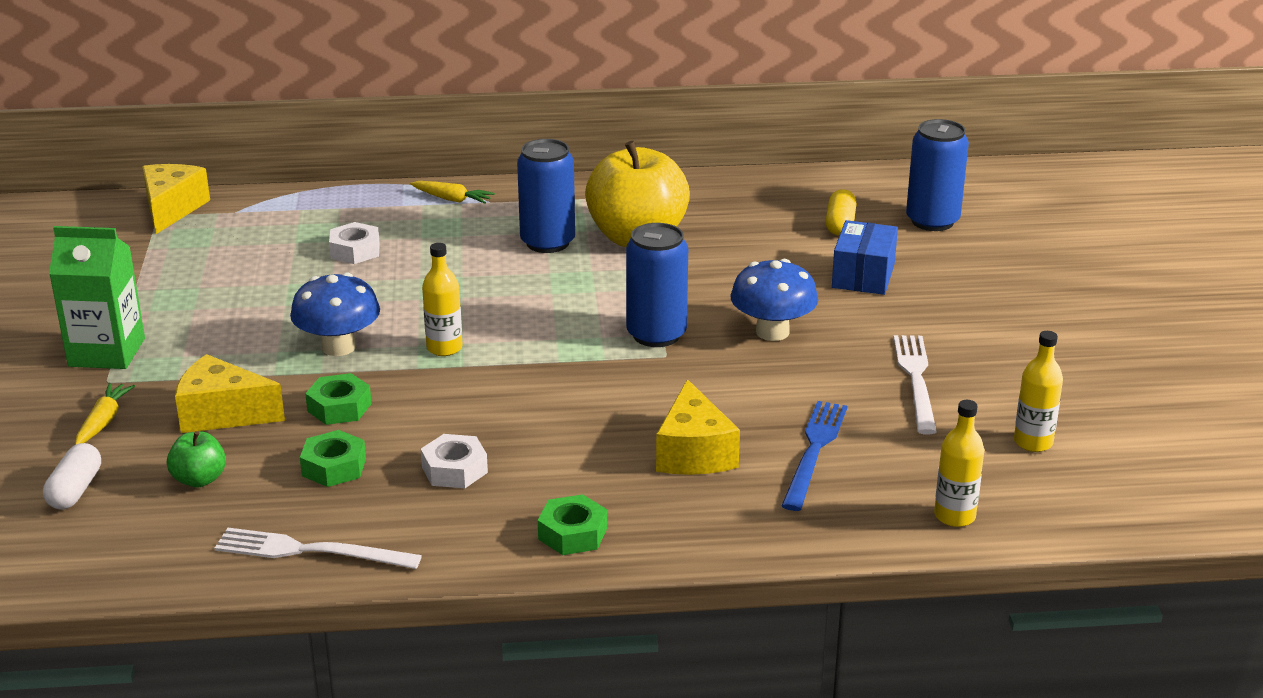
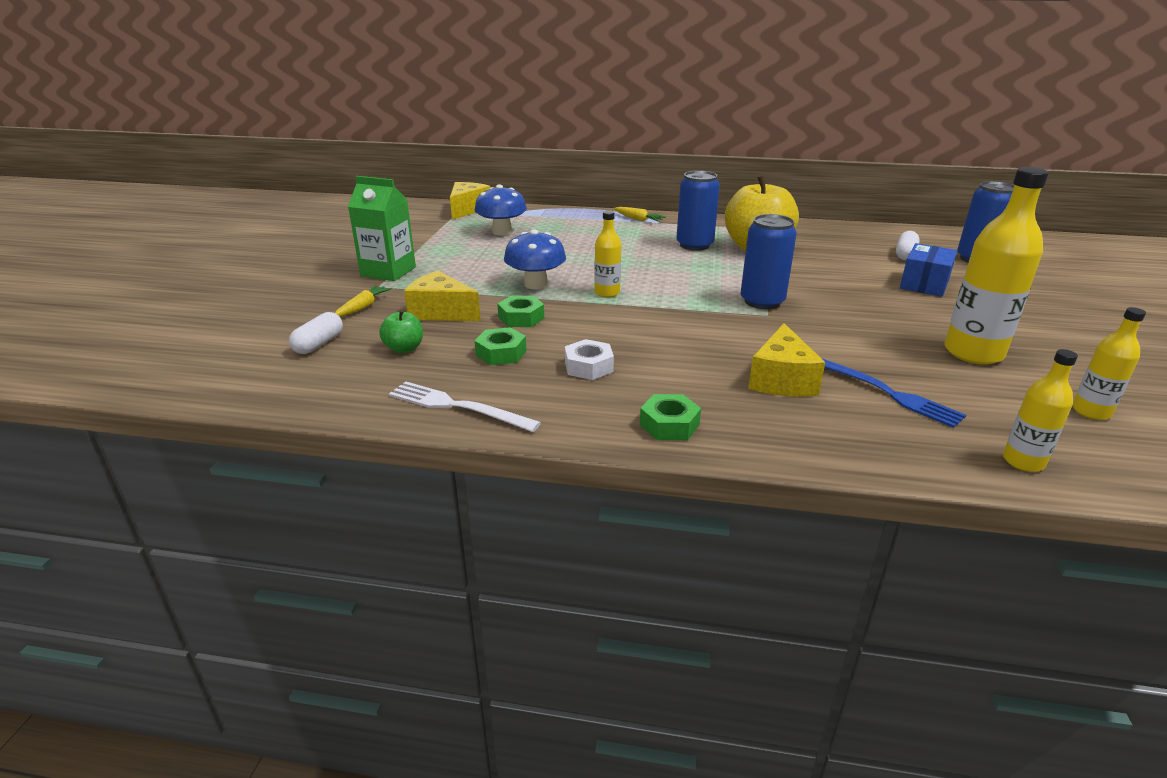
camera: 15 degrees right, 0 degrees up
(355, 251) = (567, 238): white nut -> none
(772, 332) = (852, 309): blue mushroom -> blue mushroom (502, 232)
(814, 451) = (885, 392): blue fork -> blue fork turned 105 degrees clockwise
(840, 224) = (905, 254): yellow capsule -> white capsule
(916, 379) = (973, 353): white fork -> yellow bottle

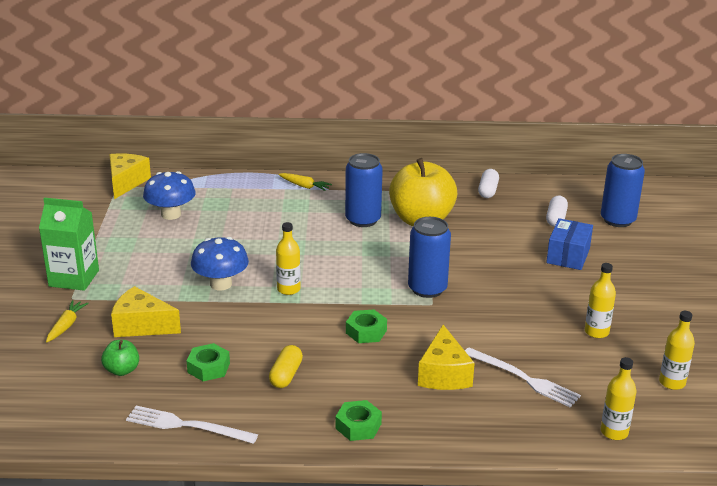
camera: 10 degrees left, 0 degrees up
(319, 344) = (43, 372): white capsule -> white capsule (488, 191)
(521, 318) = (216, 326): green nut -> green nut (366, 331)
(588, 366) = (286, 375): white nut -> yellow capsule
(885, 392) = (524, 378): blue fork -> white fork
(973, 353) = (596, 332): yellow bottle -> yellow bottle, size x0.54

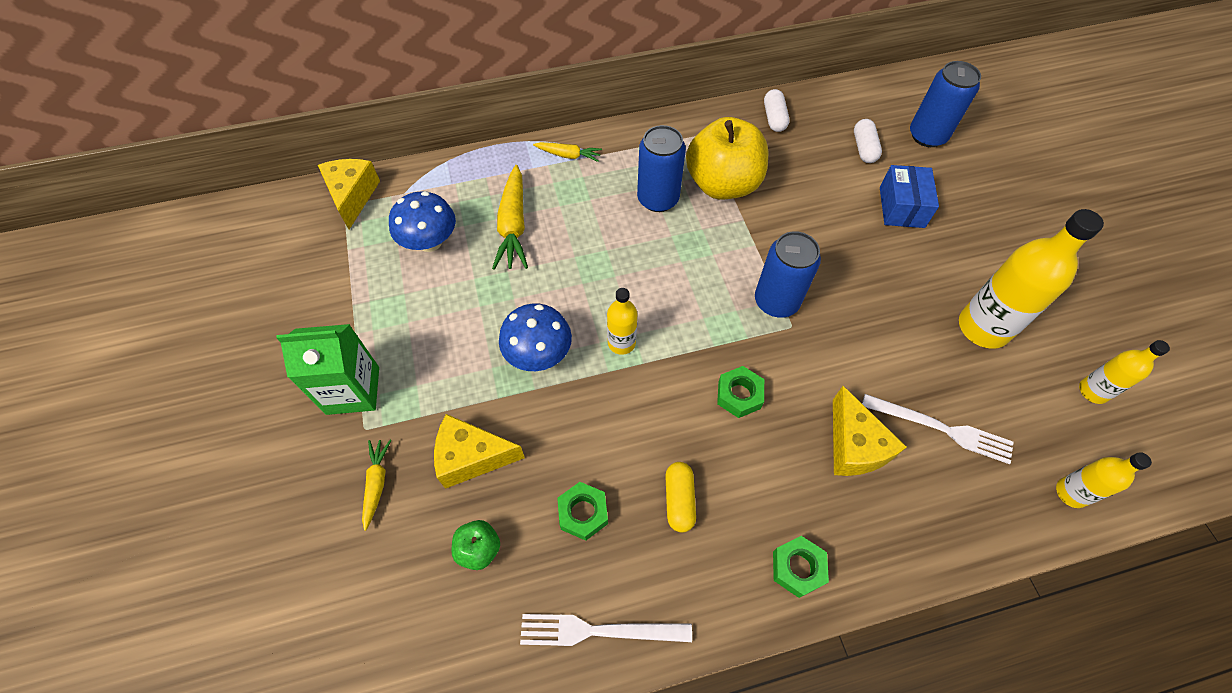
camera: 15 degrees left, 30 degrees up
(239, 216) = (513, 225): none -> yellow carrot
(596, 332) = (983, 327): yellow bottle -> yellow bottle, size x1.86

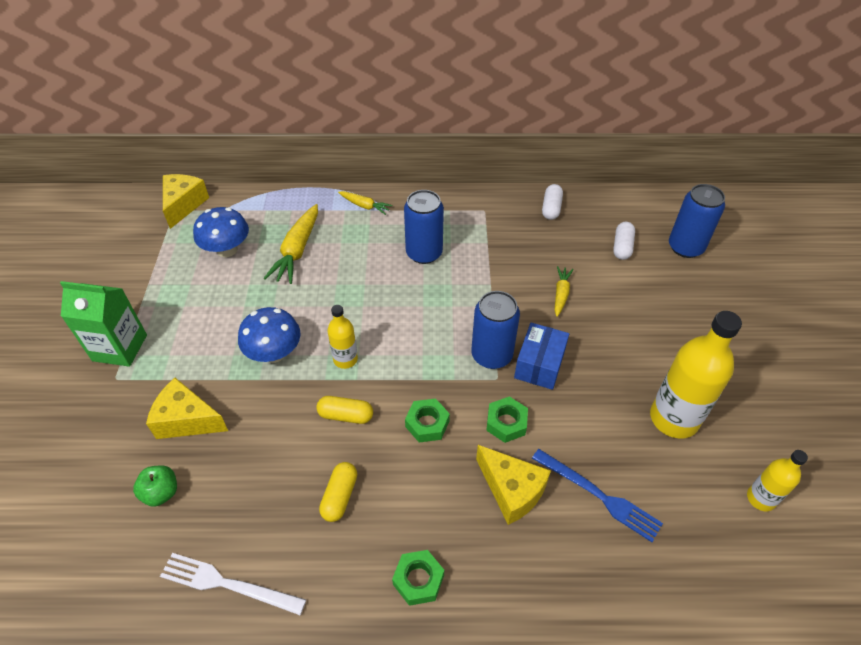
camera: 15 degrees right, 10 degrees down
(377, 484) = (106, 422): yellow carrot -> yellow carrot (561, 294)
(583, 513) = (256, 486): green nut -> green nut (506, 423)
(648, 407) = (346, 415): none -> yellow capsule
(722, 184) = (484, 252): yellow apple -> none
(854, 446) = (511, 490): yellow cheese -> yellow cheese turned 45 degrees counterclockwise
(901, 207) = (637, 301): blue box -> blue box (539, 365)
(941, 428) = (599, 495): white fork -> blue fork
(1071, 493) = (703, 583): yellow bottle -> none

